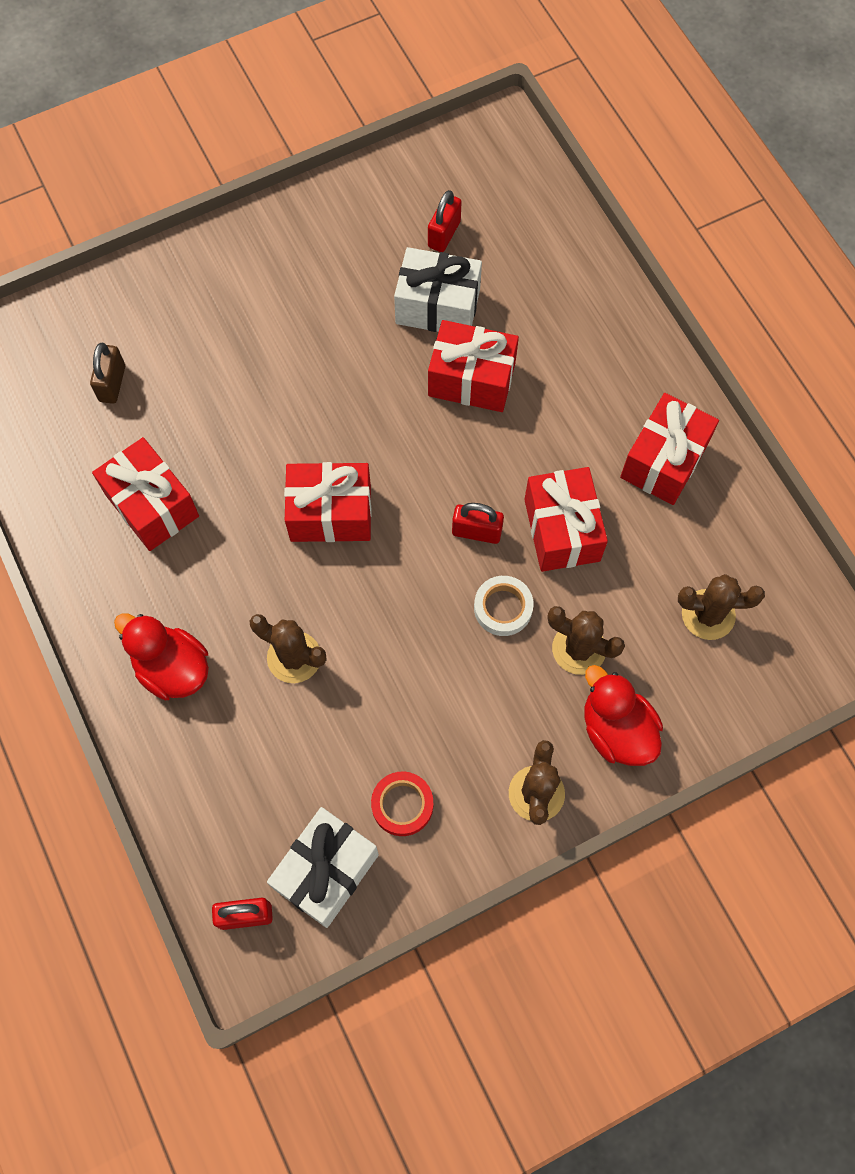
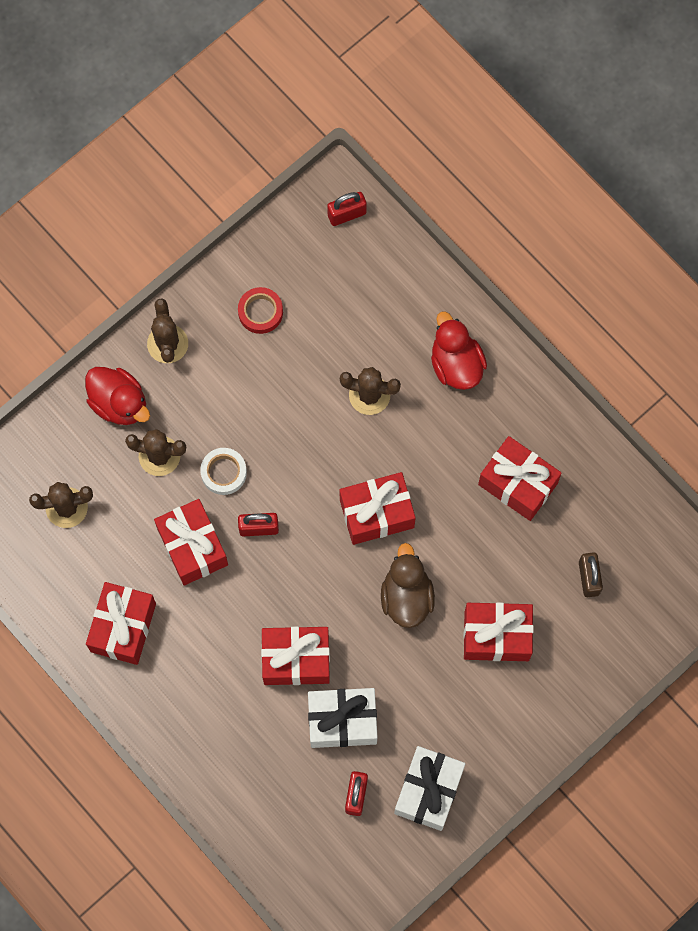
camera: 165 degrees right, 5 degrees up
(172, 668) = (456, 364): red duck -> red duck turned 135 degrees counterclockwise
(239, 350) = (496, 636): none -> red gift
(326, 414) = (406, 596): none -> brown duck
(326, 871) = (300, 255): white gift -> white gift (428, 791)

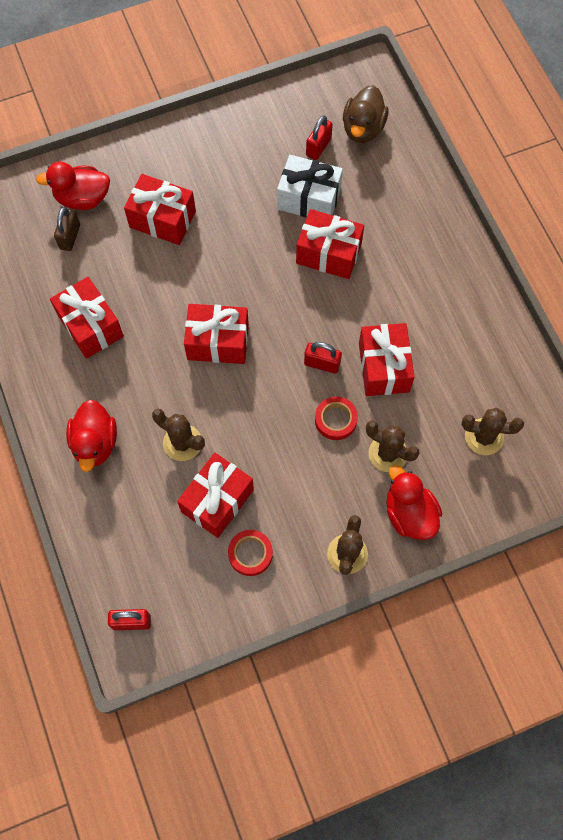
camera: 160 degrees left, 5 degrees down
(123, 627) = (463, 323): red gift -> red gift (217, 500)
(223, 472) = (335, 420): white tape -> red tape
(406, 596) = (221, 270): brown duck -> brown duck (363, 128)
(428, 791) = (262, 133): white gift -> none
(597, 630) = (82, 198): none -> red duck

